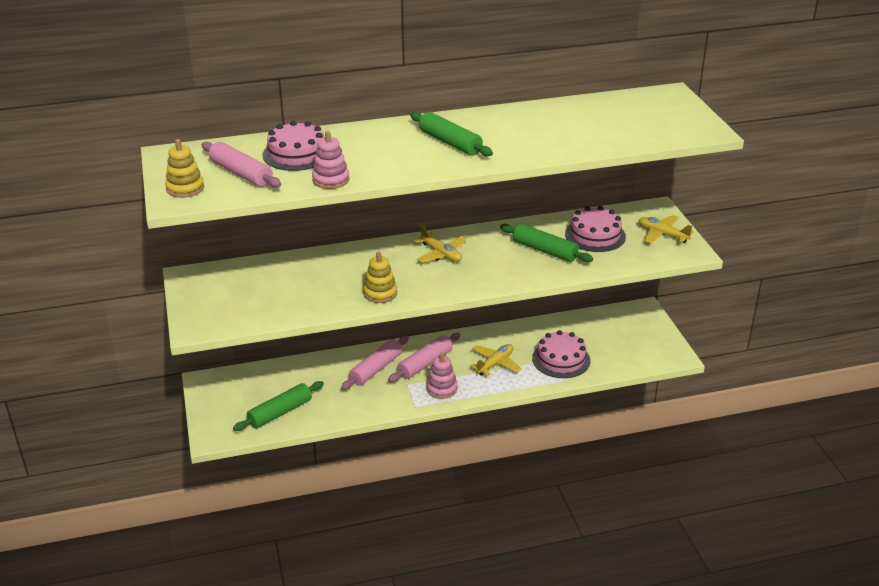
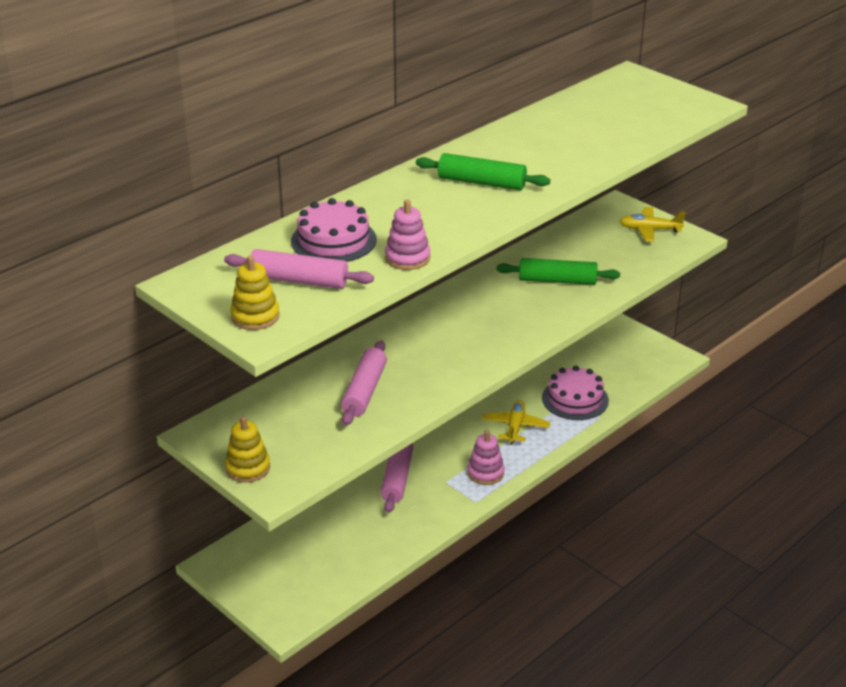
camera: 30 degrees left, 0 degrees up
(280, 412) = (336, 565): green rolling pin -> none
(380, 293) = (439, 380): yellow stacking toy -> yellow stacking toy (248, 468)
(425, 363) = (443, 453): pink rolling pin -> pink rolling pin (364, 391)
(441, 254) = (457, 317): yellow plane -> none
(595, 235) = (589, 250): pink cake -> none

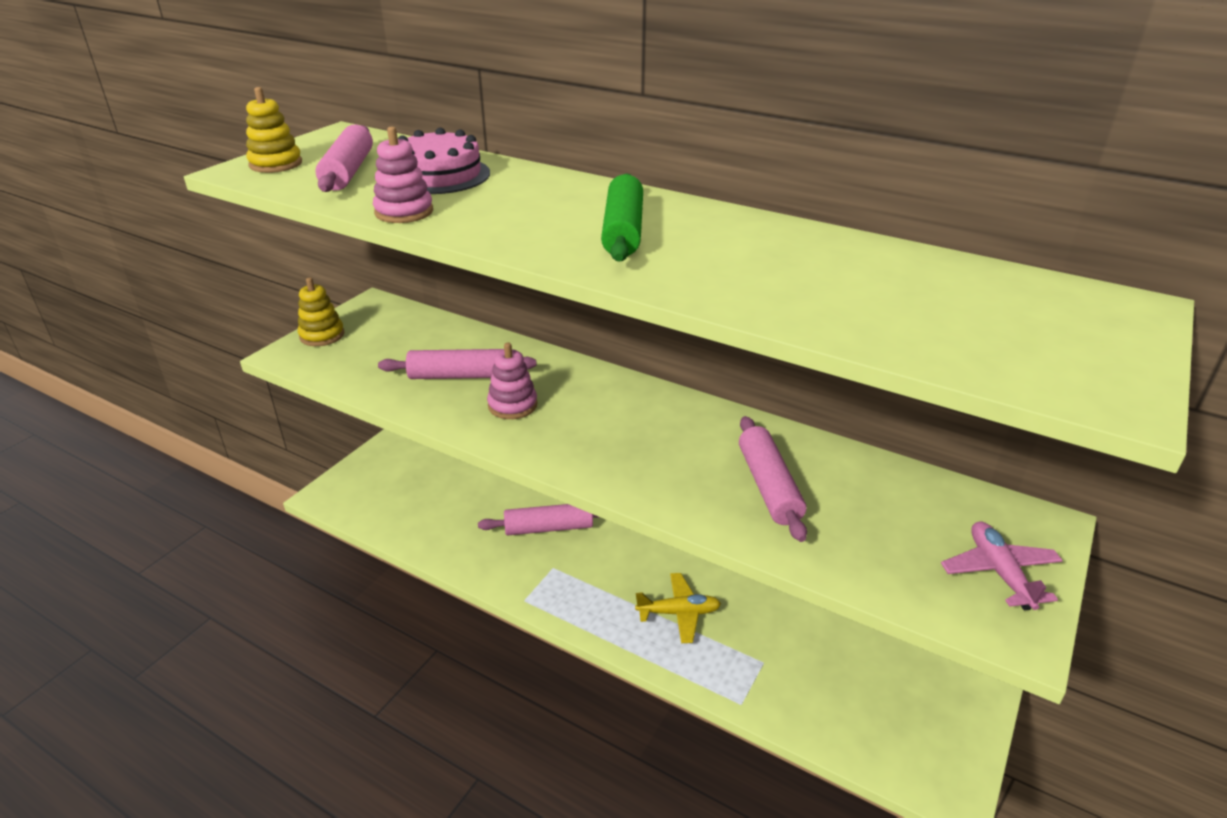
camera: 75 degrees right, 0 degrees up
(485, 473) = (579, 599): pink stacking toy -> pink stacking toy (512, 405)
(557, 281) = (768, 486): green rolling pin -> pink rolling pin
(575, 399) = (768, 667): pink cake -> none
(650, 230) = (999, 572): yellow plane -> pink plane

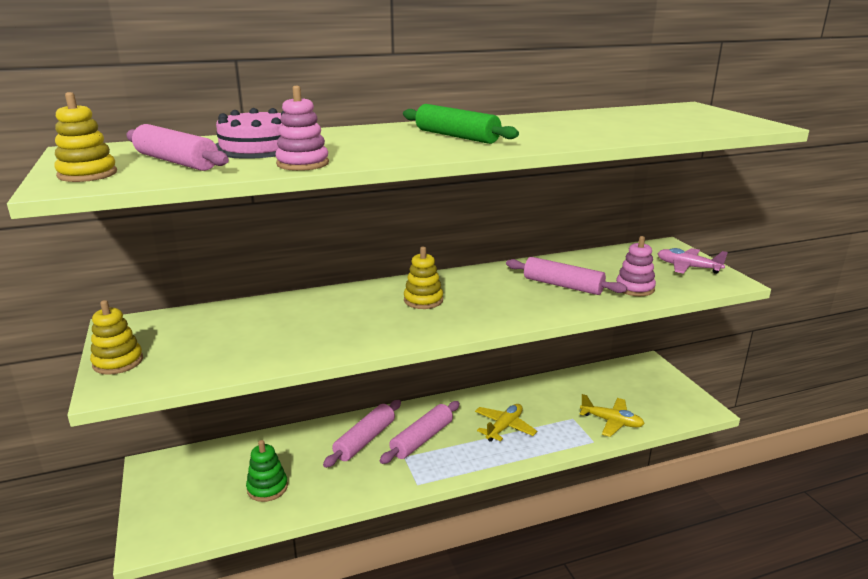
camera: 50 degrees left, 10 degrees down
(431, 513) = (267, 488): none -> green stacking toy
(459, 375) = (295, 328): pink rolling pin -> pink rolling pin (422, 439)
(512, 405) = (366, 322): pink stacking toy -> pink stacking toy (634, 288)
(599, 412) = (423, 300): none -> yellow stacking toy
(800, 702) = (611, 422): none -> yellow plane

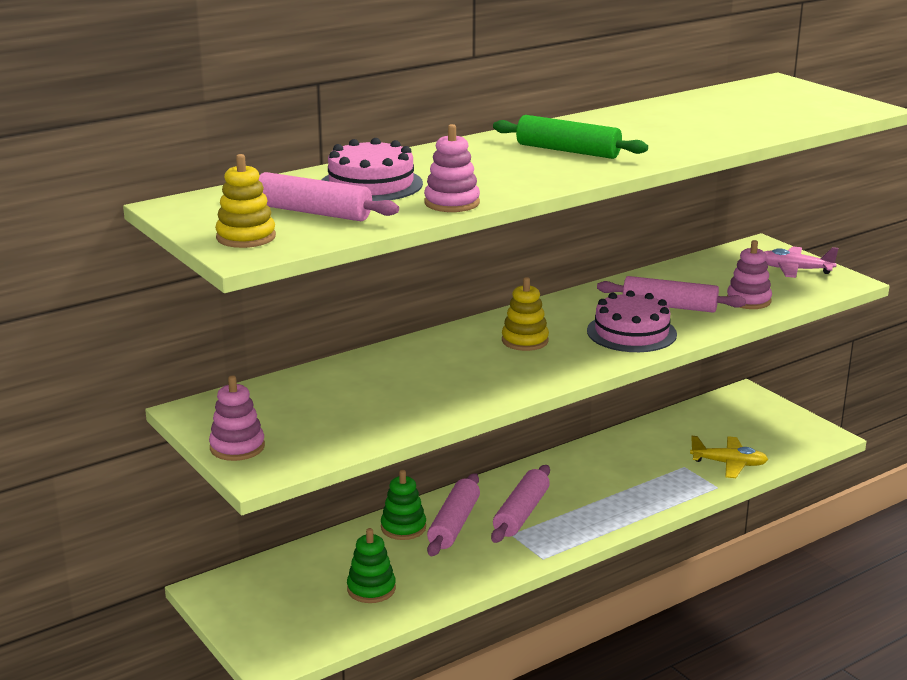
camera: 15 degrees left, 0 degrees up
(118, 362) = (237, 447): yellow stacking toy -> pink stacking toy
(325, 436) = (403, 527): none -> green stacking toy
(504, 427) = (610, 487): yellow plane -> none
(517, 304) = (631, 332): none -> pink cake

